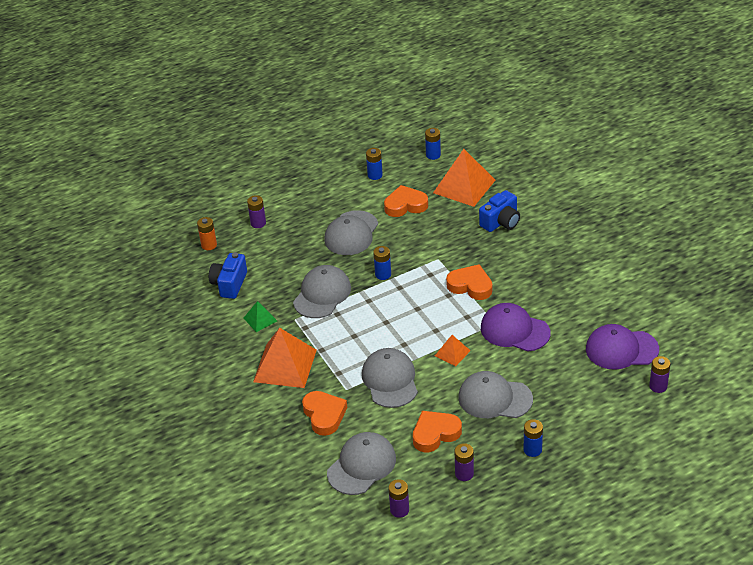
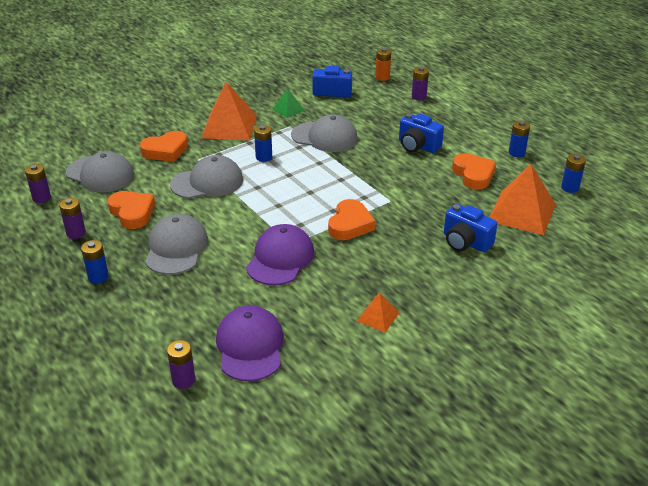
camera: 80 degrees right, 5 degrees down
(351, 233) = (417, 146): grey cap -> blue camera
(383, 274) = (359, 168): blue battery -> blue battery (264, 157)
(452, 353) = (244, 217): orange pyramid -> orange pyramid (378, 317)

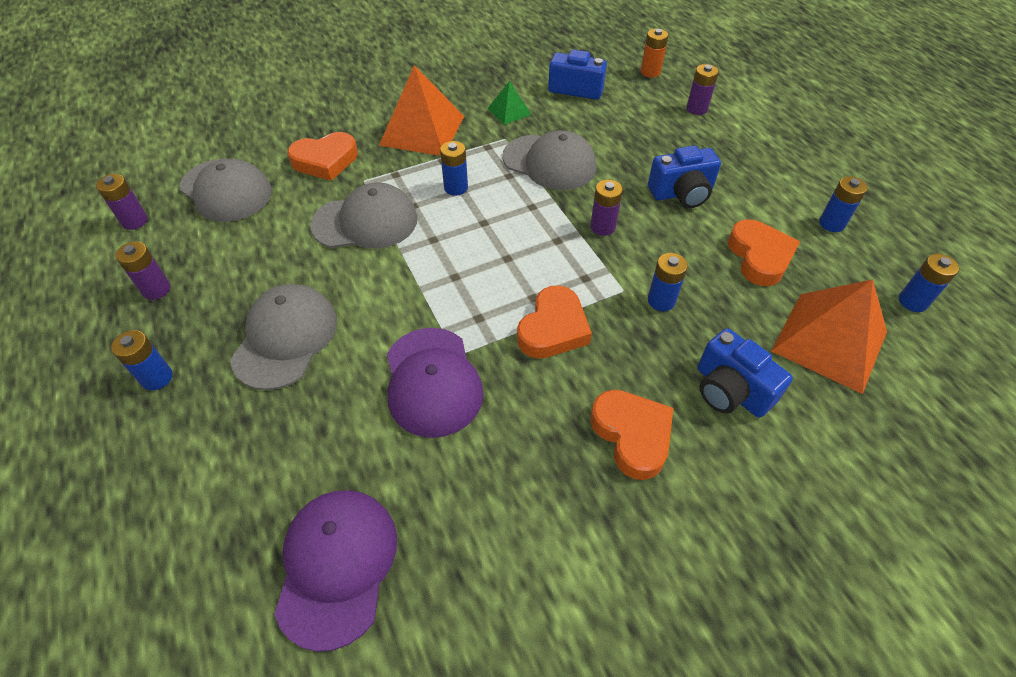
camera: 10 degrees right, 15 degrees up
(132, 213) = (245, 263): orange heart -> orange heart (632, 435)
(183, 380) = (209, 626): purple battery -> purple battery (602, 227)
(280, 258) = (432, 381): purple cap -> purple cap turned 135 degrees clockwise
(378, 317) = (559, 533): orange pyramid -> none
(415, 203) = (661, 301): none -> blue battery
(417, 146) = (681, 193): blue camera -> blue camera turned 60 degrees counterclockwise

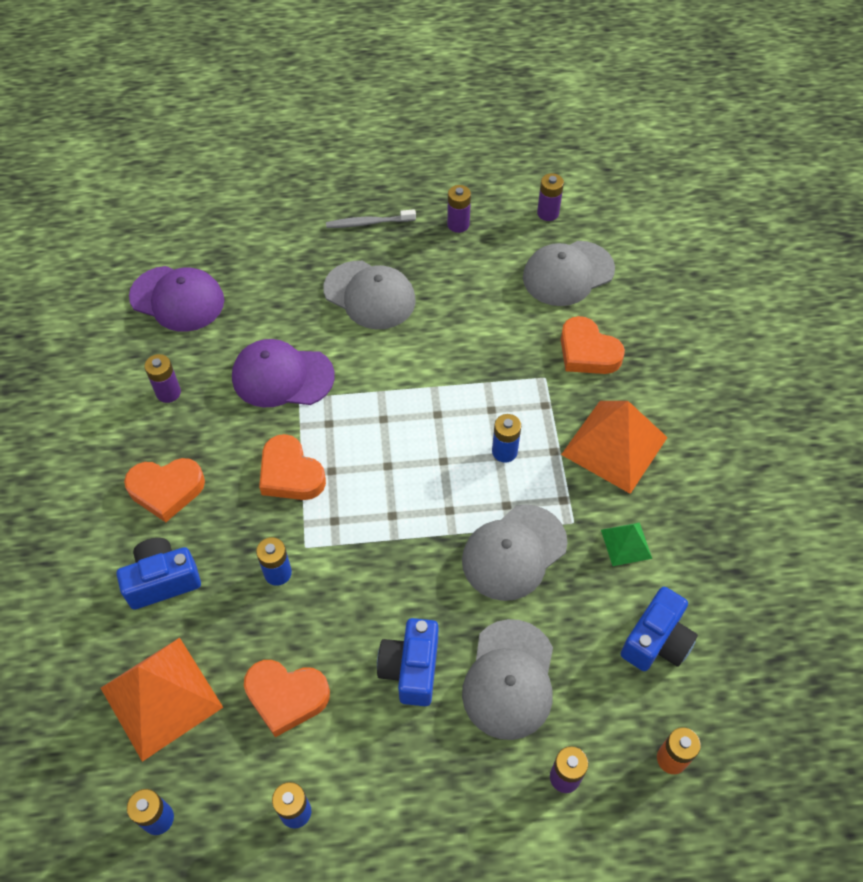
camera: 110 degrees right, 5 degrees up
(157, 378) = (368, 223): blue battery -> grey toothbrush
(325, 161) = (587, 352): orange heart -> orange heart turned 45 degrees counterclockwise
(365, 222) = (482, 368): grey cap -> grey cap (509, 679)
(602, 227) = (393, 564): purple battery -> purple battery (168, 392)

